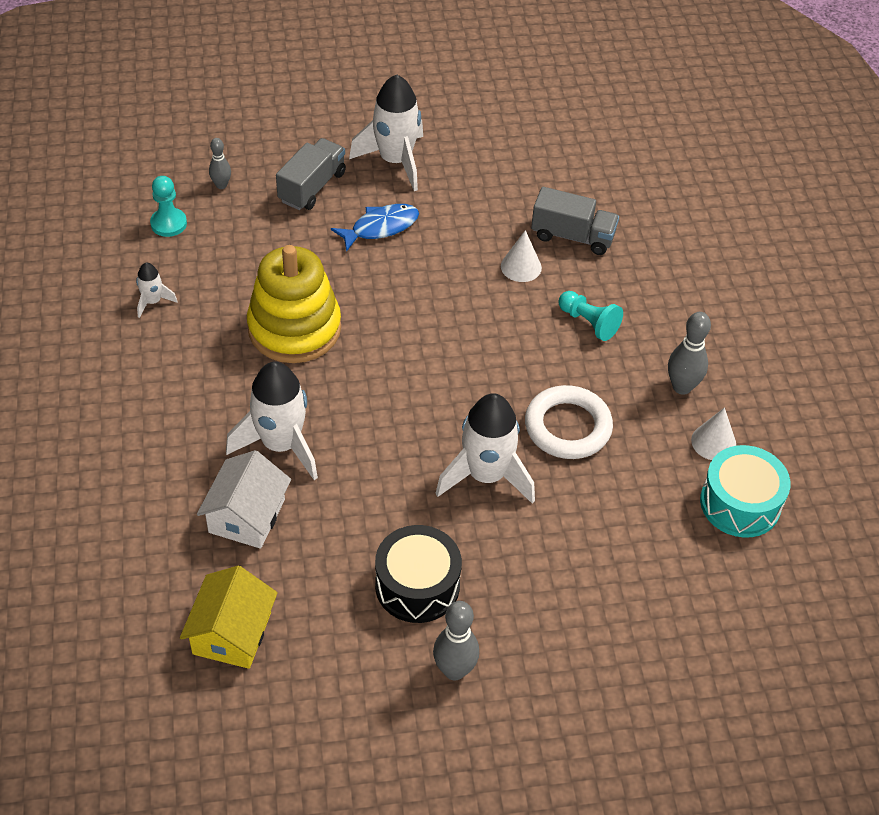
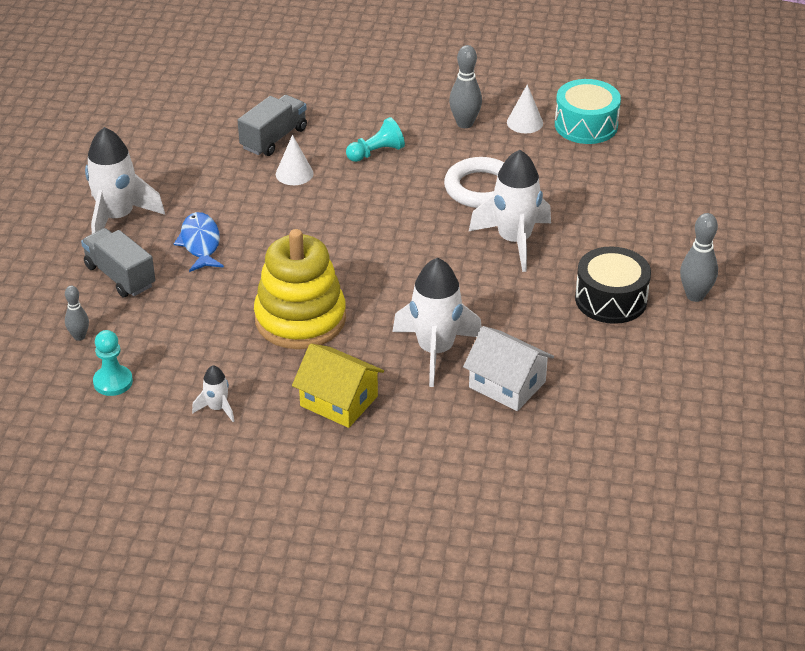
camera: 70 degrees left, 10 degrees down
(232, 633) = (627, 412): yellow house -> yellow house (339, 401)

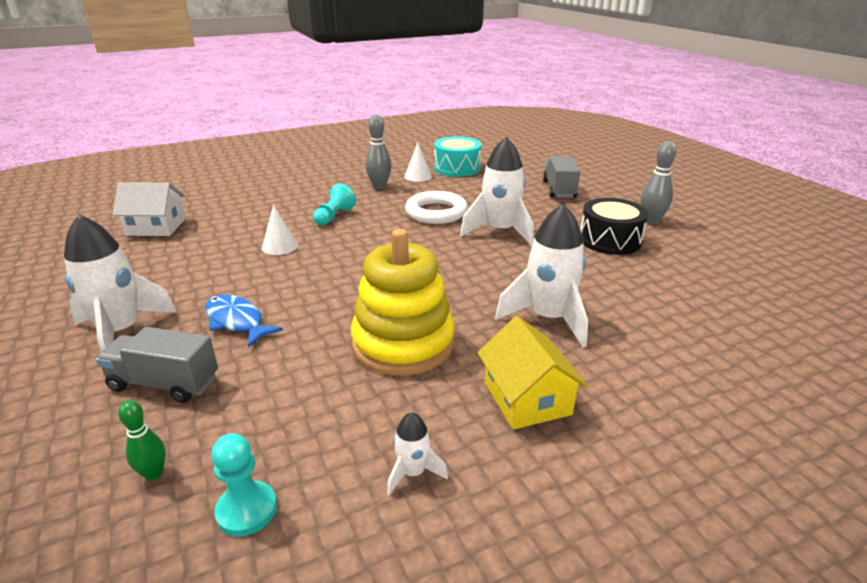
camera: 35 degrees left, 10 degrees down
(79, 336) = (154, 473): grey bowling pin -> green bowling pin
(274, 138) = (238, 231): grey truck -> grey truck (559, 189)
(339, 401) = (527, 398): yellow house -> yellow house turned 75 degrees clockwise
(507, 384) = (634, 318): white house -> white house (156, 227)

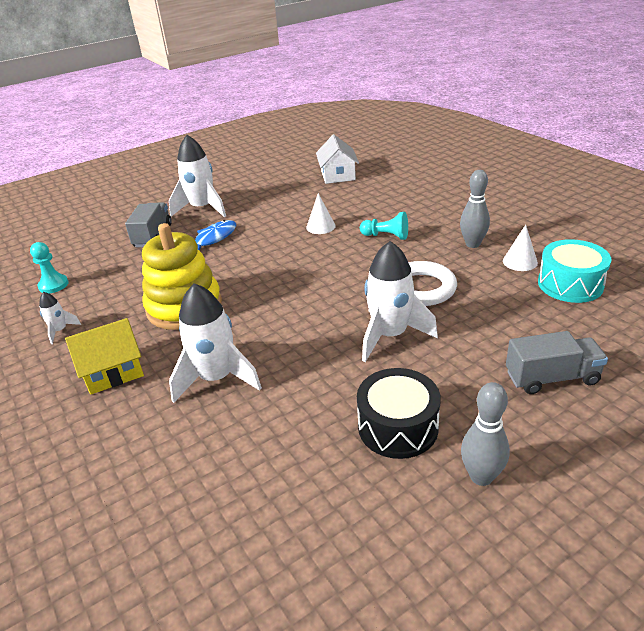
camera: 85 degrees right, 5 degrees up
(154, 473) = (85, 254): green bowling pin -> none

